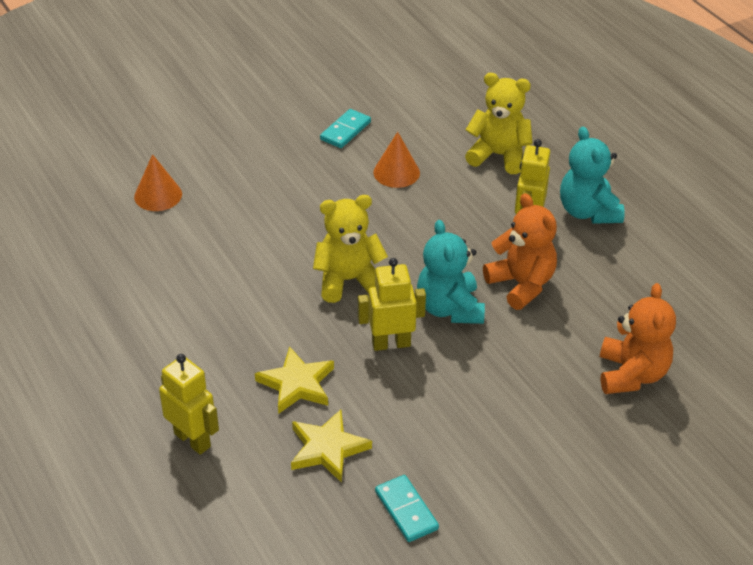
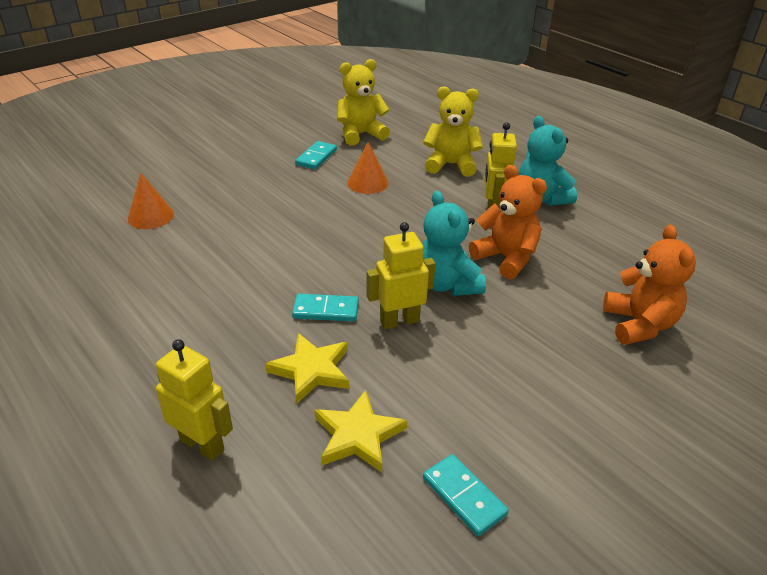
camera: 10 degrees left, 5 degrees down
(321, 324) = (326, 310): none -> turquoise domino
(348, 280) = (344, 269): yellow teddy bear -> yellow teddy bear (360, 134)

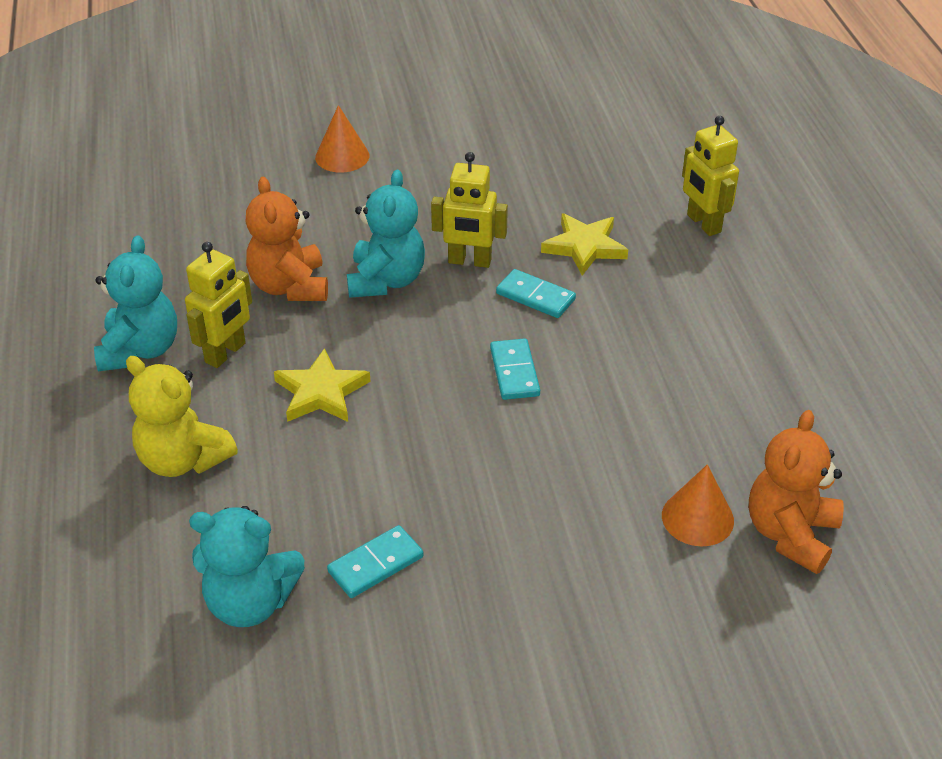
camera: 150 degrees left, 5 degrees up
(358, 435) = (575, 191): yellow star -> yellow star (321, 392)
(360, 134) = (250, 602): yellow teddy bear -> turquoise teddy bear
(367, 183) = (342, 469): orange cone -> orange cone (342, 156)
(464, 496) = (526, 137): turquoise domino -> turquoise domino (514, 372)
(639, 324) = (252, 185): orange teddy bear -> orange teddy bear (790, 534)

